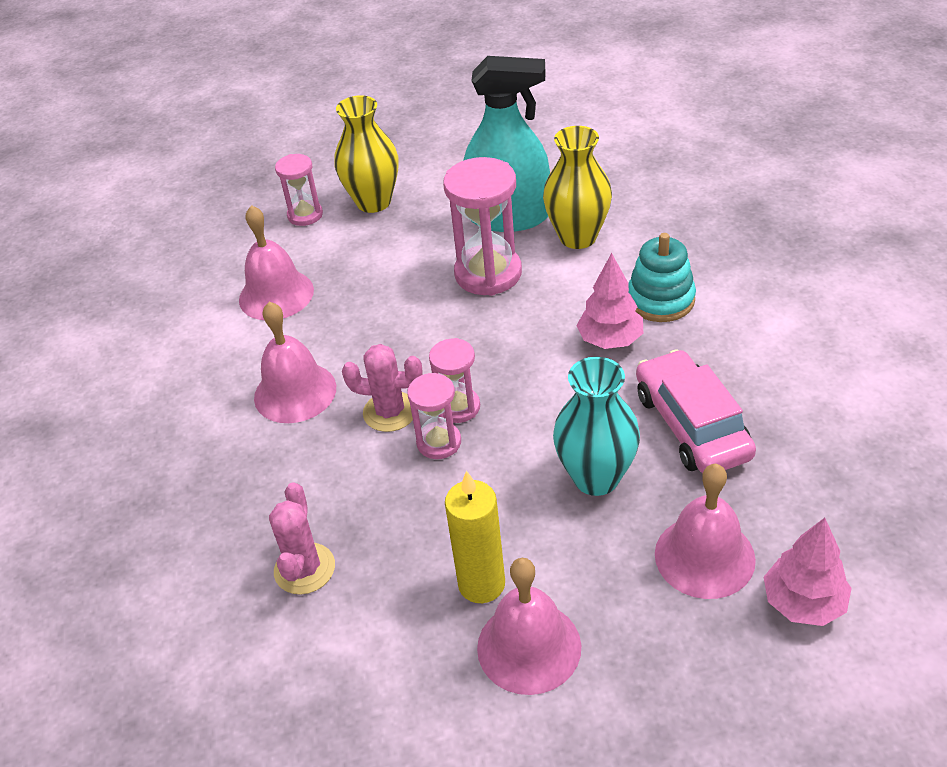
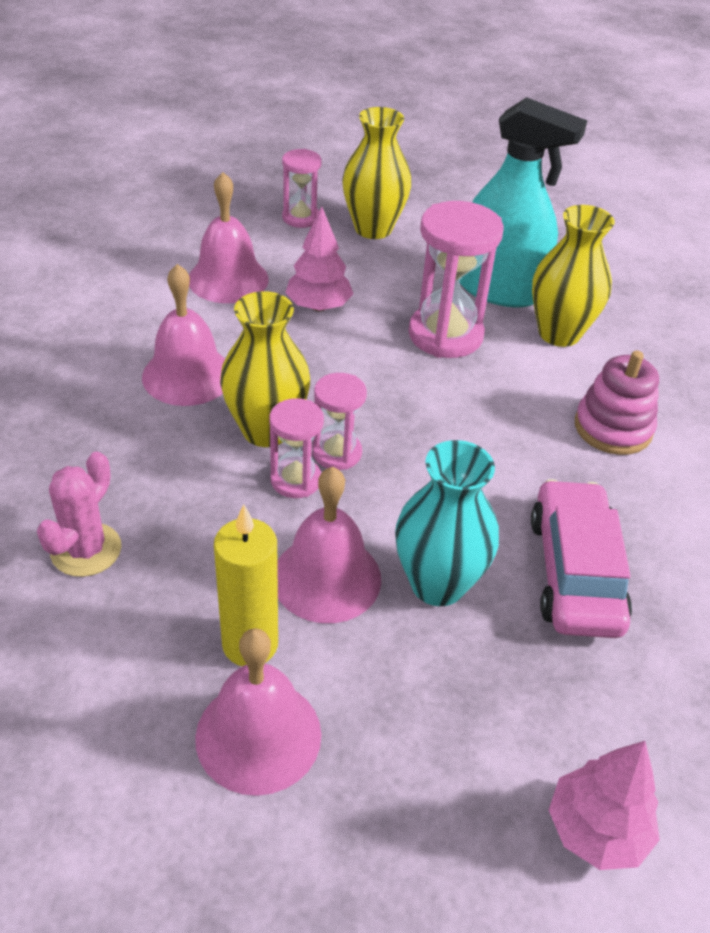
camera: 15 degrees right, 0 degrees up
(390, 412) = (266, 430): pink cactus -> yellow vase
(610, 340) = (535, 448): pink tree -> pink tree (318, 306)
(660, 300) = (613, 428): turquoise stacking toy -> pink stacking toy
(704, 556) = (509, 723): pink bell -> pink bell (326, 578)

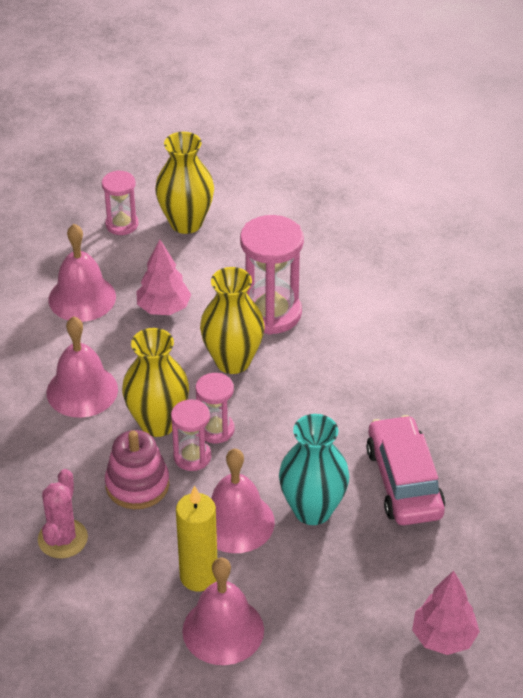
camera: 10 degrees left, 0 degrees up
(499, 289) = (304, 261): turquoise spray bottle -> none
(559, 333) = (359, 293): yellow vase -> yellow vase (232, 361)
(613, 428) = (413, 366): pink stacking toy -> pink stacking toy (137, 485)

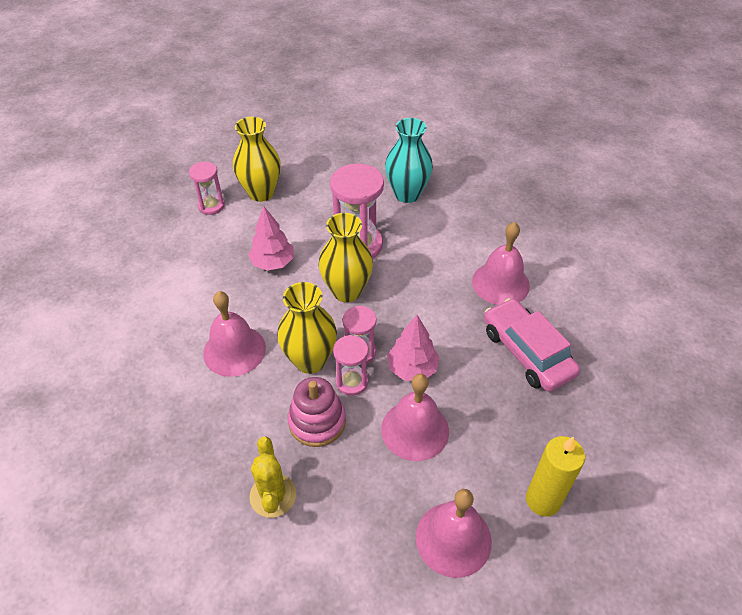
camera: 20 degrees left, 5 degrees up
(62, 539) = (273, 495): pink cactus -> yellow cactus
(82, 298) = (202, 271): pink bell -> pink bell (500, 283)
(198, 577) = (408, 492): yellow candle -> yellow candle (543, 500)
(312, 510) = (470, 399): turquoise vase -> turquoise vase (407, 194)
(444, 637) = (632, 480): pink tree -> pink tree (412, 368)

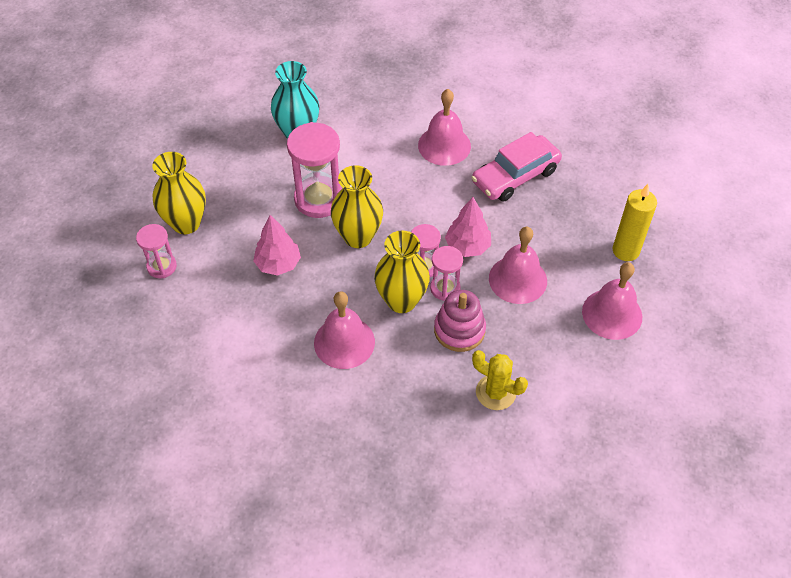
camera: 50 degrees left, 5 degrees up
(527, 352) = (515, 176): pink car -> pink car turned 45 degrees counterclockwise

